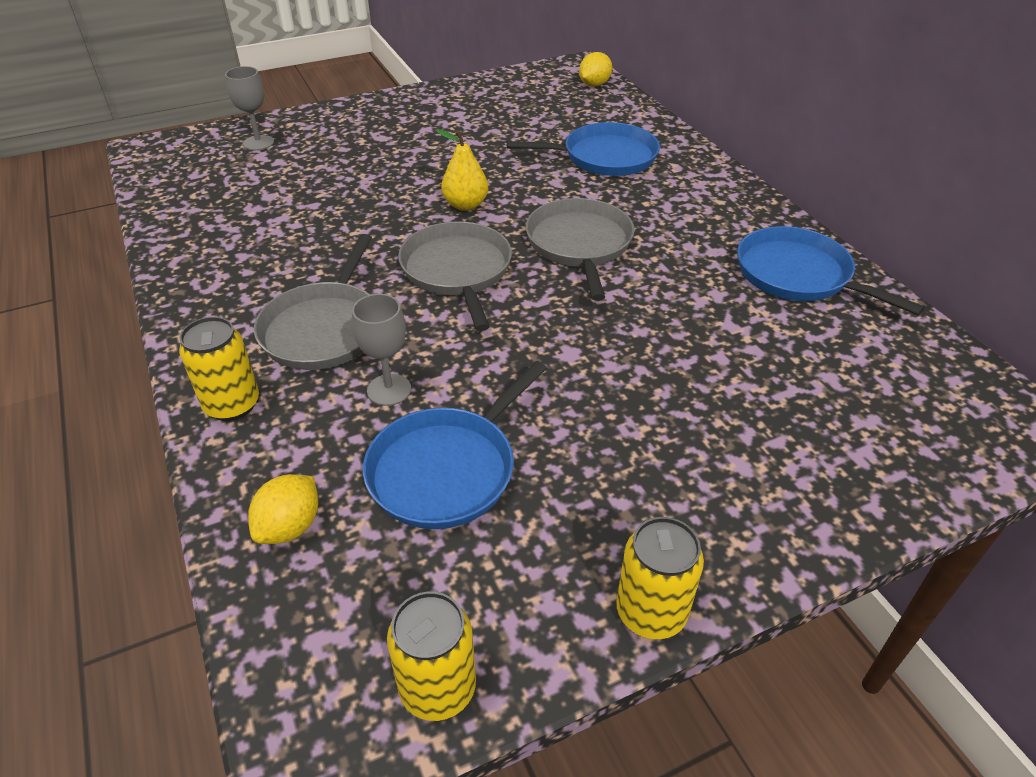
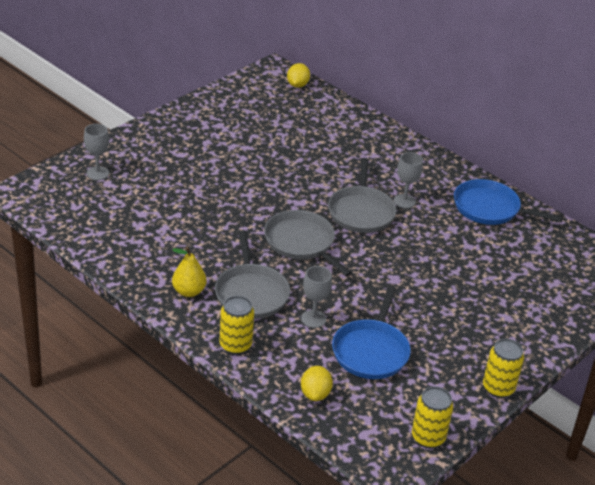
camera: 25 degrees left, 5 degrees down
(465, 205) = (275, 197): yellow pear -> yellow pear (189, 291)
(580, 245) = (361, 212): grey pan -> grey pan turned 150 degrees counterclockwise
(605, 157) = (339, 145): blue pan -> none
(658, 241) = (404, 201): none -> grey goblet

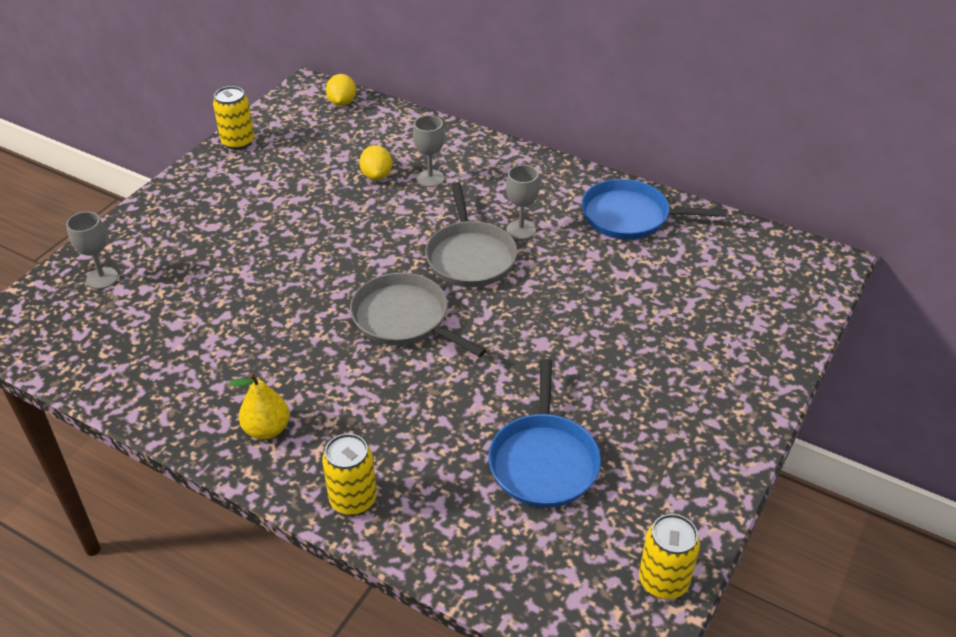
camera: 10 degrees left, 5 degrees up
(251, 293) = (355, 411): grey pan -> none
(313, 319) = (451, 430): grey goblet -> grey goblet (430, 178)
(315, 394) = (486, 551): yellow lemon -> yellow lemon (377, 175)
(498, 388) = (730, 475): yellow can -> yellow can (238, 142)

